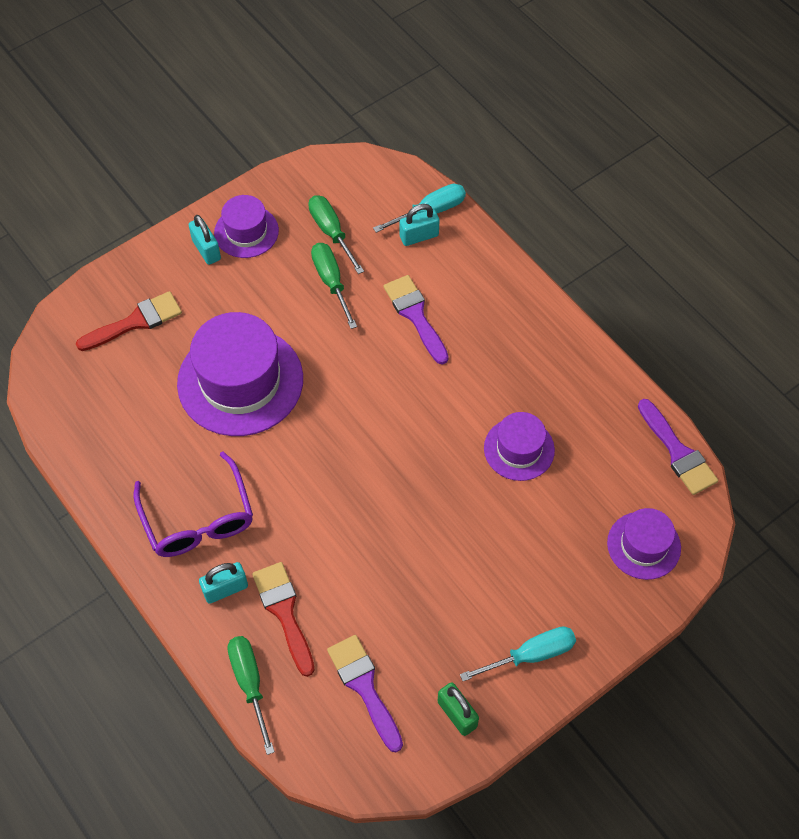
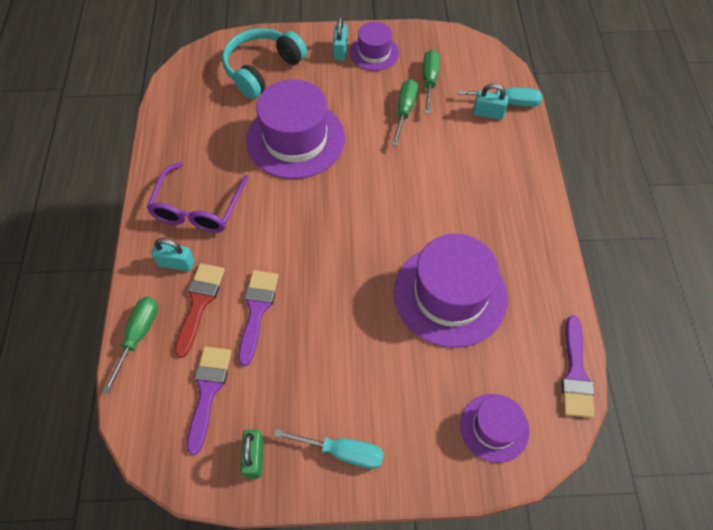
camera: 35 degrees right, 0 degrees up
(135, 322) = (262, 69): red brush -> turquoise headphones
(415, 315) = (445, 162): purple brush -> purple brush (257, 310)
(519, 449) = (450, 295): purple hat -> purple hat, size x1.83

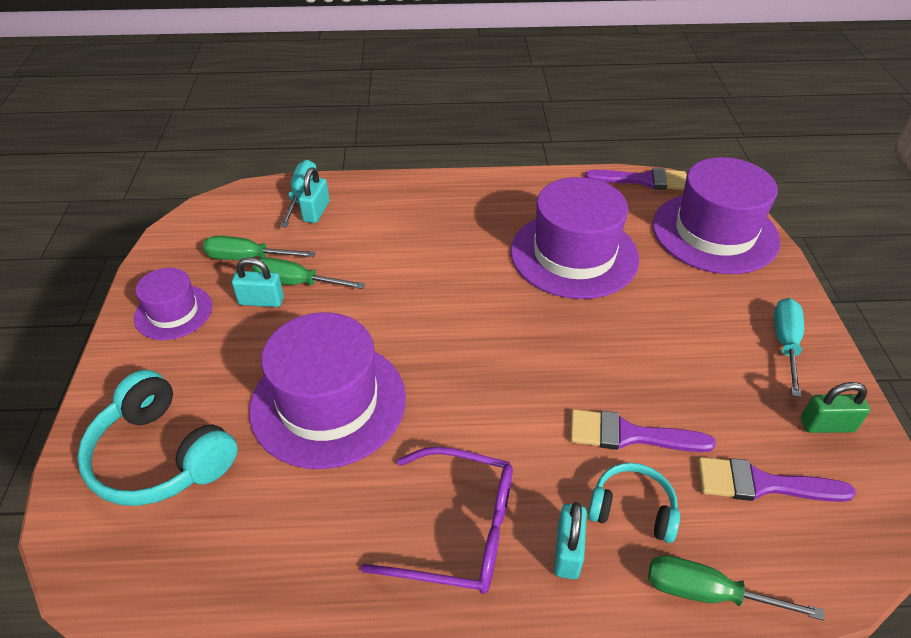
camera: 90 degrees left, 15 degrees down
(199, 303) = (632, 509): red brush -> turquoise headphones
(340, 50) = (154, 351): turquoise padlock -> turquoise padlock (261, 301)
(494, 427) = (715, 232): purple hat -> purple hat, size x1.83

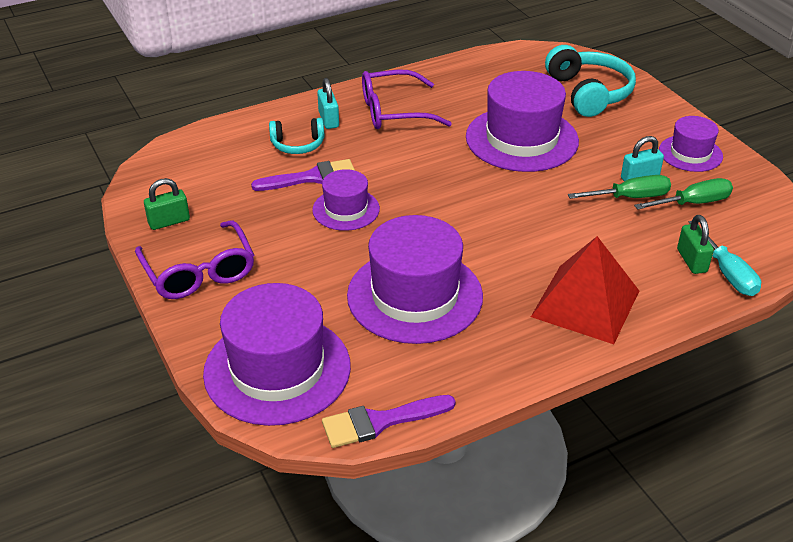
camera: 155 degrees right, 5 degrees down
(161, 456) = (588, 93): turquoise headphones -> turquoise headphones turned 60 degrees clockwise
(316, 212) = (691, 261): turquoise padlock -> green padlock
(435, 207) = (586, 303): none -> red pyramid
(602, 369) = (346, 209): none -> purple hat
(706, 593) = (247, 125): green screwdriver -> none
(762, 484) = (217, 177): purple brush -> none
(785, 343) = (199, 272): turquoise screwdriver -> purple glasses

